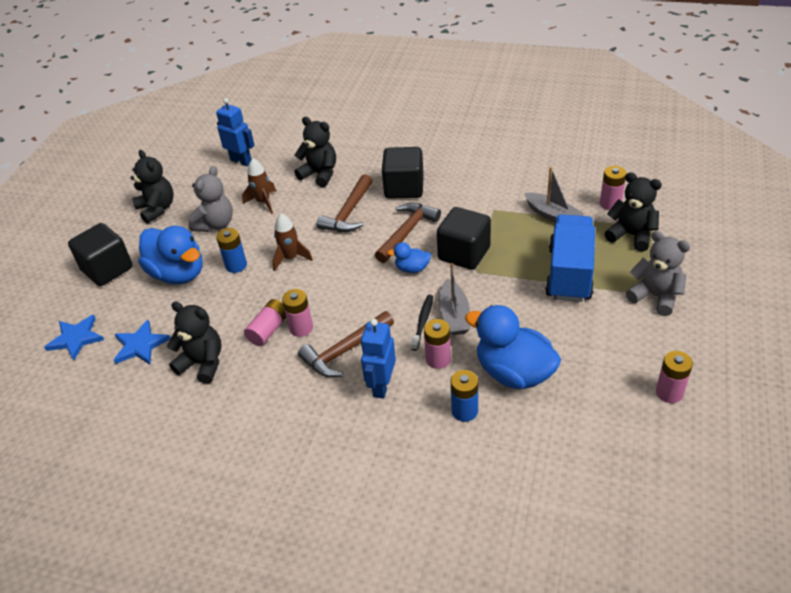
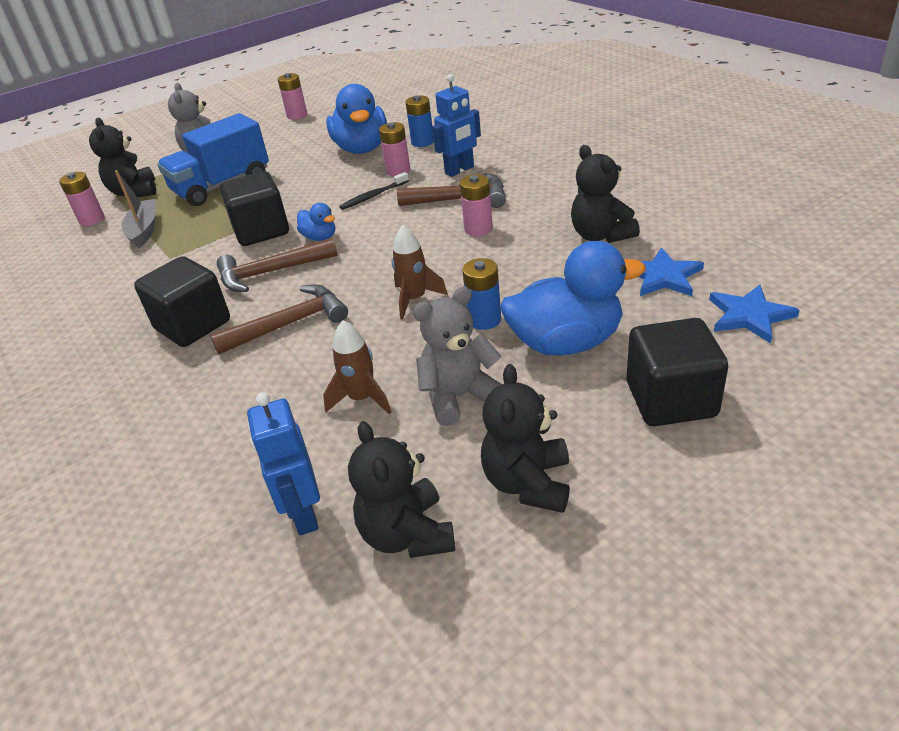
camera: 140 degrees left, 5 degrees down
(178, 274) = (566, 342): blue duck -> blue duck turned 90 degrees clockwise
(269, 330) = (510, 239): pink battery -> none
(320, 174) = (240, 405): black teddy bear -> black teddy bear (407, 534)
(454, 315) = (344, 191): grey boat -> none

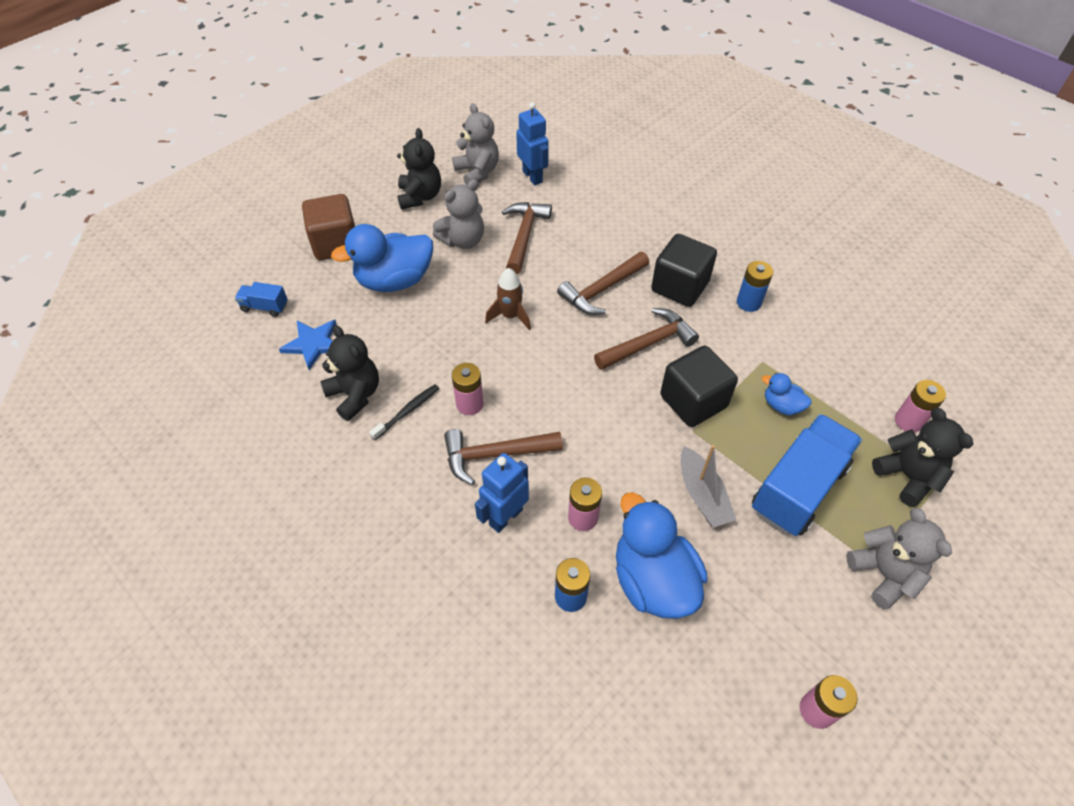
camera: 165 degrees right, 15 degrees up
(144, 230) = (827, 403): grey boat -> grey boat (702, 495)
(320, 237) = (625, 391): blue duck -> blue duck (781, 405)
(362, 399) = (524, 236): brown rocket -> brown hammer
(373, 196) = (596, 463): black toothbrush -> black toothbrush (407, 411)
(407, 534) = (477, 172): black teddy bear -> grey teddy bear
(484, 320) = (453, 298): blue battery -> blue battery (748, 302)
(671, 399) = (336, 244): black cube -> brown cube
(749, 316) = (265, 307): blue star -> blue truck

